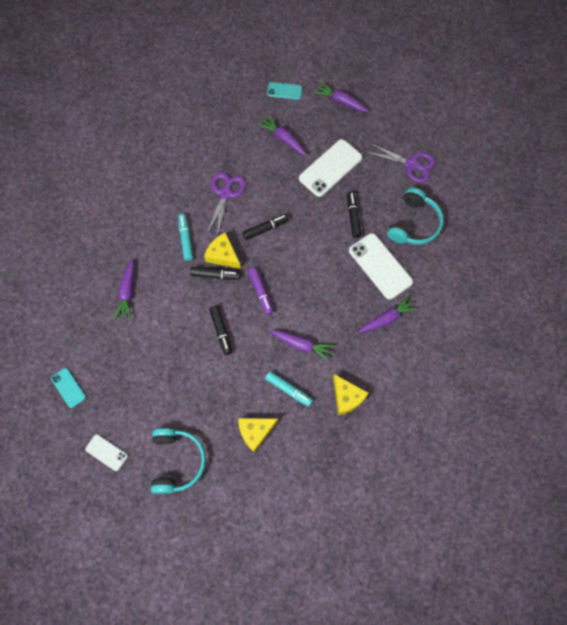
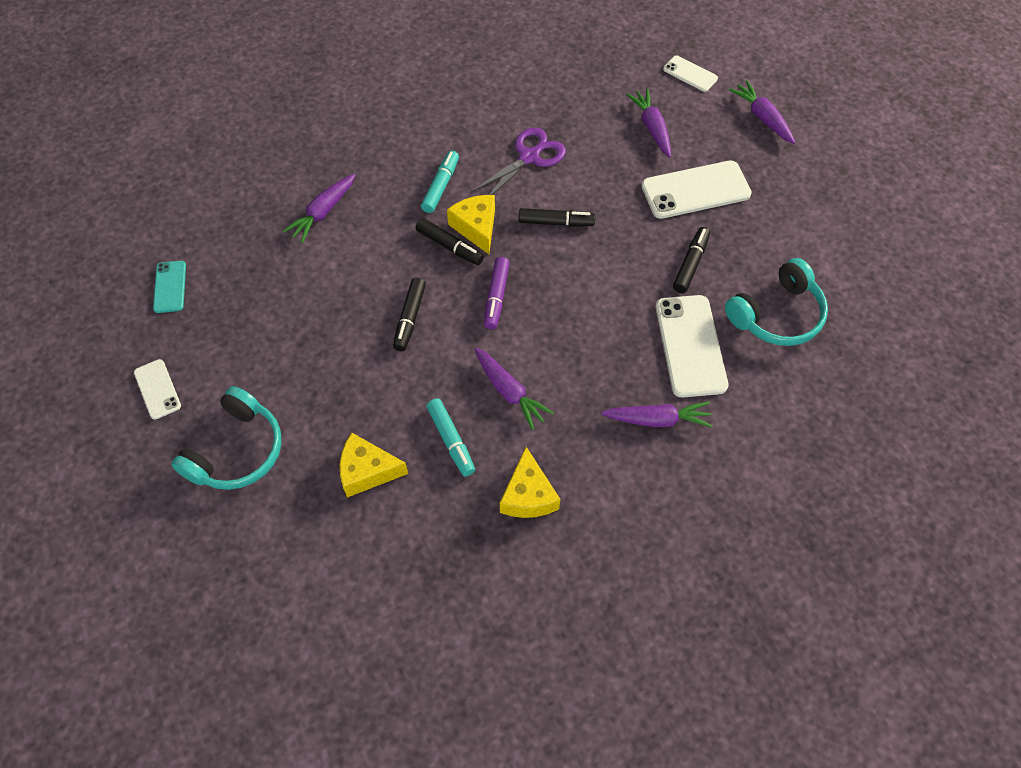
camera: 30 degrees right, 10 degrees down
(284, 91) = (690, 74): turquoise phone -> white phone
(411, 164) = (819, 237): purple scissors -> none

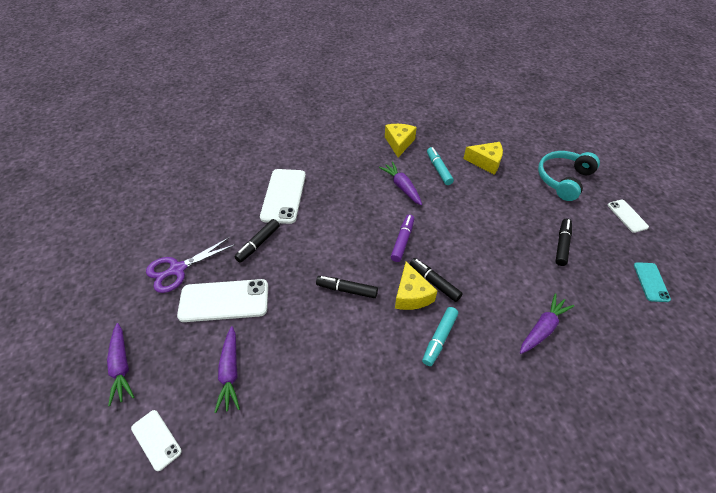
camera: 170 degrees left, 10 degrees down
(410, 318) = (464, 235): black marker -> black marker (562, 245)
(529, 157) = (355, 357): purple scissors -> purple scissors (177, 269)
(657, 419) = (319, 164): purple carrot -> none
(776, 314) = (220, 205): turquoise headphones -> none

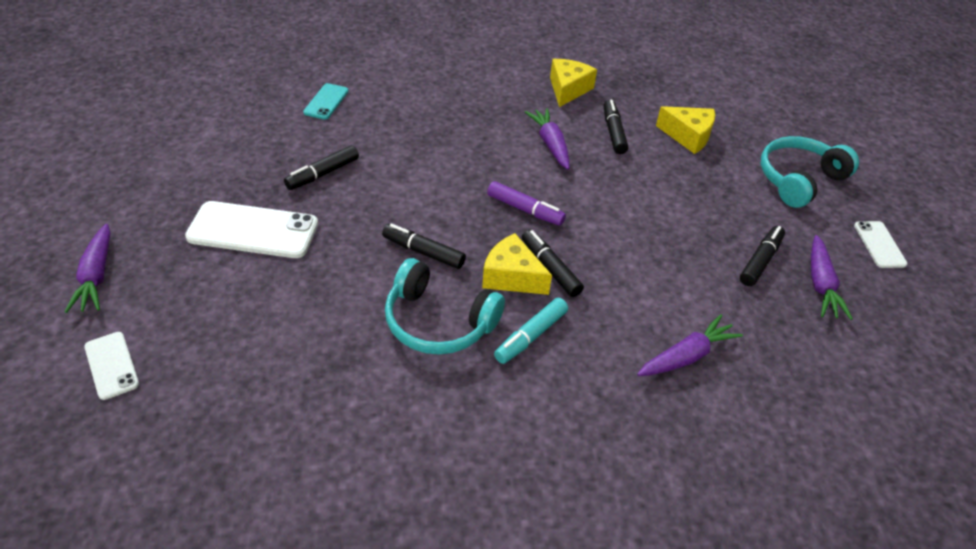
camera: 10 degrees right, 5 degrees down
(177, 269) = (205, 182): purple scissors -> none
(230, 372) = (231, 313): purple carrot -> purple carrot (821, 284)
(283, 196) = (378, 124): white phone -> none
(375, 342) = (439, 321): none -> turquoise headphones
(402, 241) = (525, 210): purple marker -> purple marker turned 90 degrees clockwise
(411, 295) = (512, 276): yellow cheese -> yellow cheese turned 120 degrees clockwise
(438, 169) = (613, 132): turquoise marker -> black marker
(651, 282) = (879, 334): turquoise phone -> turquoise phone (326, 102)

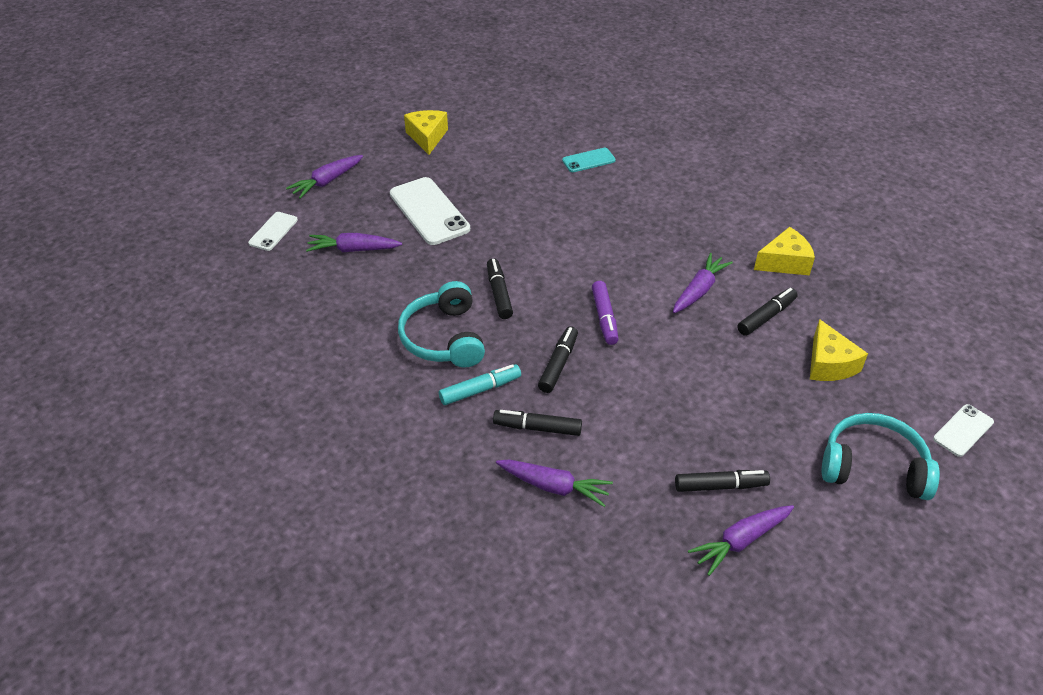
camera: 55 degrees right, 0 degrees up
(232, 316) = (353, 250): none -> purple carrot
(322, 174) = (515, 205): black marker -> black marker (537, 428)
(512, 276) = (526, 349): yellow cheese -> yellow cheese (427, 137)
(530, 336) = (480, 390): turquoise marker -> turquoise marker turned 150 degrees clockwise
(879, 244) = (854, 566): white phone -> white phone (963, 430)

